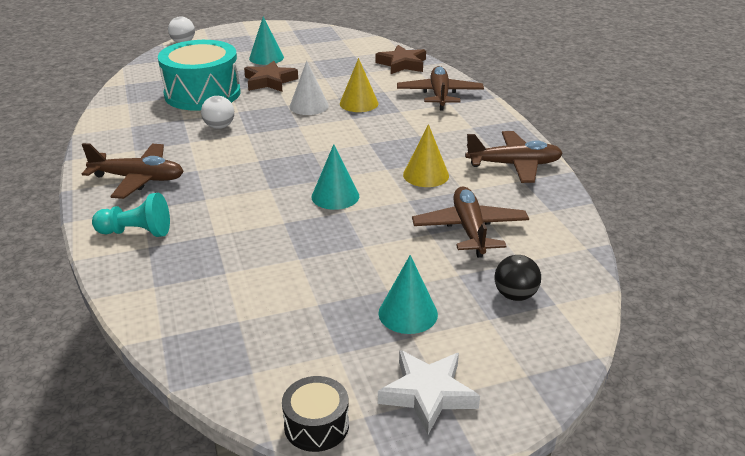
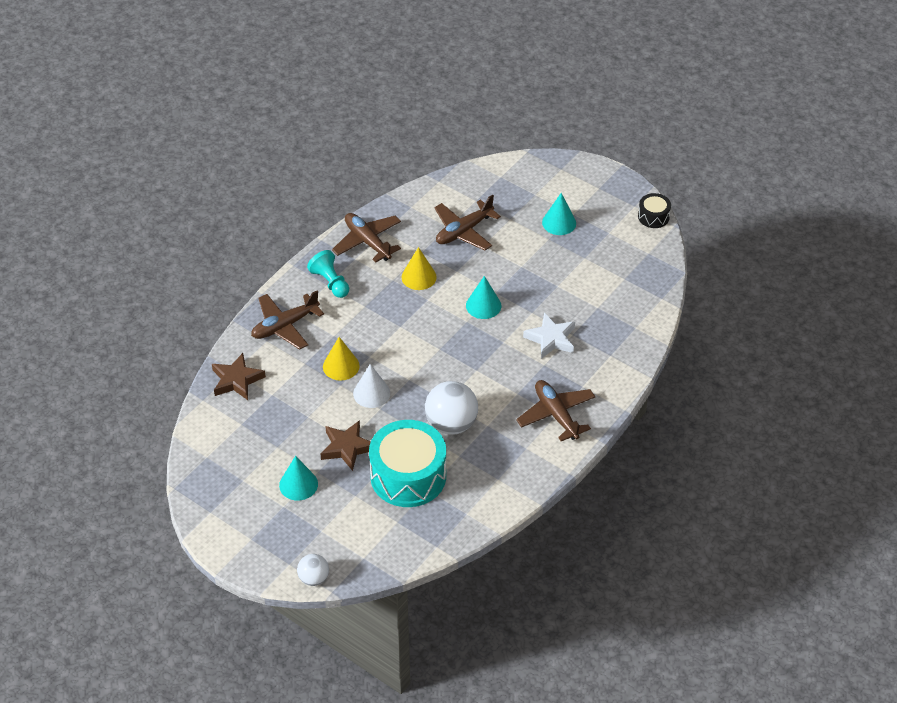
camera: 125 degrees left, 15 degrees up
(136, 232) = (604, 370): turquoise pawn -> turquoise pawn (330, 282)
(219, 126) = (451, 424): white ball -> white ball, size x1.78
(428, 394) = (603, 193): white star -> white star (551, 339)
(515, 295) = (507, 192): black ball -> none

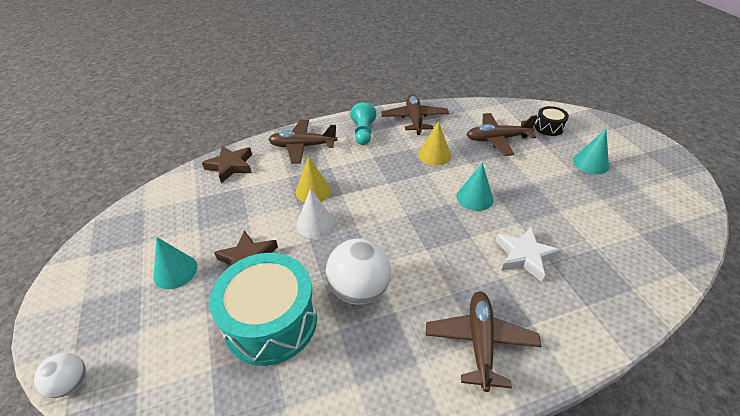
camera: 35 degrees right, 5 degrees down
(653, 217) = (698, 193): black drum -> black drum (549, 127)

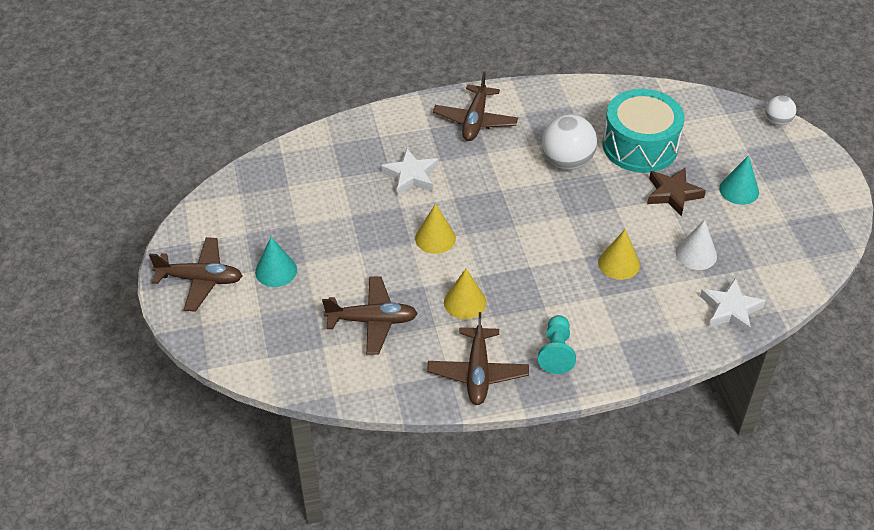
camera: 175 degrees left, 5 degrees up
(230, 166) = (730, 309): brown star -> white star
(303, 146) = (641, 334): brown plane -> brown plane (200, 279)
(315, 224) = (612, 224): white cone -> white cone (696, 254)
(474, 198) = (435, 238): turquoise cone -> yellow cone
(549, 127) = (290, 335): black drum -> none

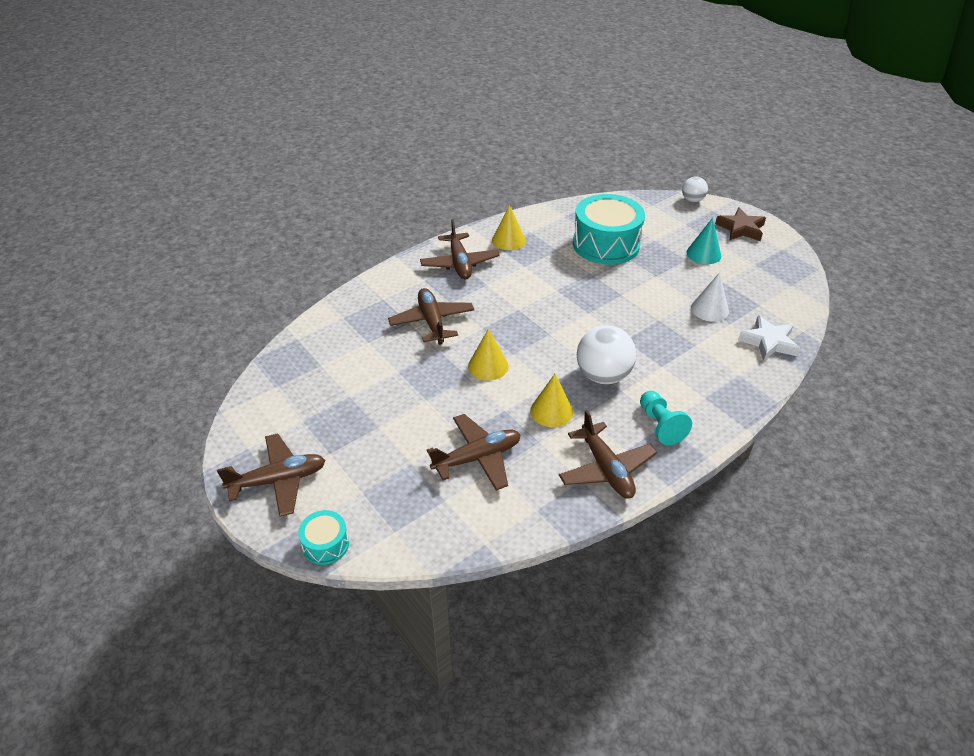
camera: 25 degrees left, 5 degrees down
(209, 347) = (326, 544): none -> turquoise drum
(276, 271) = (353, 445): turquoise cone -> none
(411, 176) = (432, 322): white star -> brown plane
(567, 161) = (557, 272): white ball -> white ball (603, 375)
(619, 263) = (656, 336): yellow cone -> yellow cone (508, 240)
(673, 194) = (657, 271): brown star -> brown star (741, 229)

